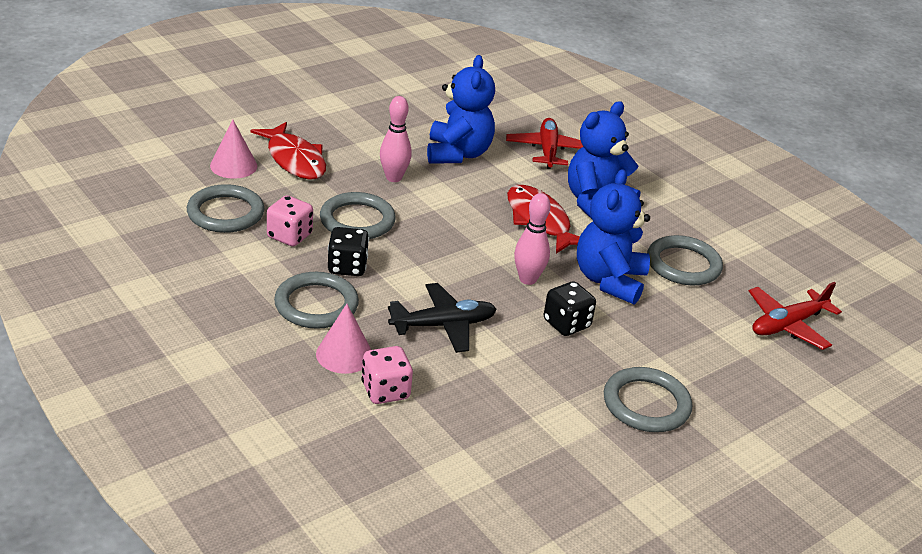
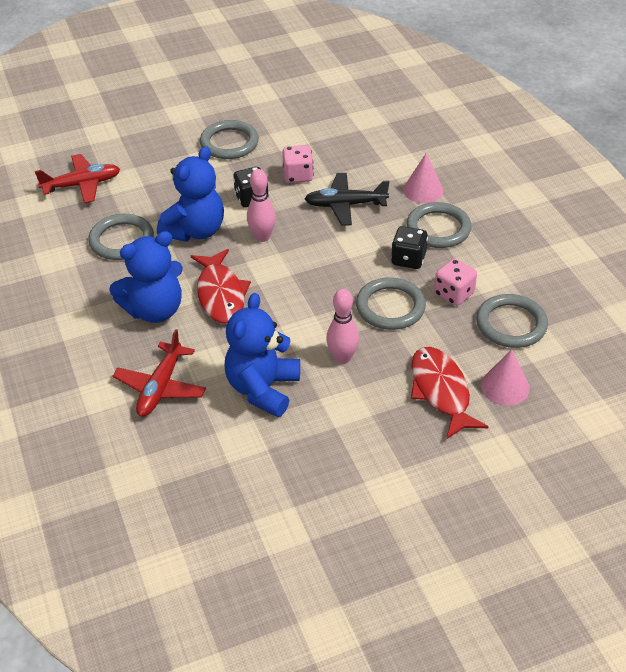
camera: 160 degrees left, 10 degrees up
(385, 391) = (400, 164): pink dice -> pink dice (298, 176)

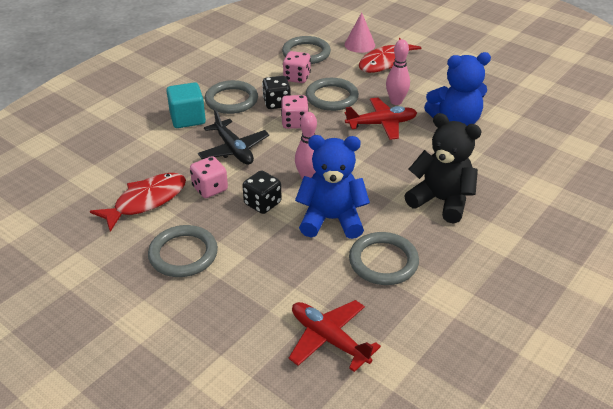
camera: 120 degrees left, 5 degrees down
(155, 310) = (441, 201): blue teddy bear -> black teddy bear
(160, 387) = (503, 165): red plane -> red plane (381, 124)
(220, 294) = (391, 174): red fish -> red fish (146, 201)
(360, 260) = (295, 123): none -> pink dice
(423, 190) = (187, 118): pink cone -> turquoise cube

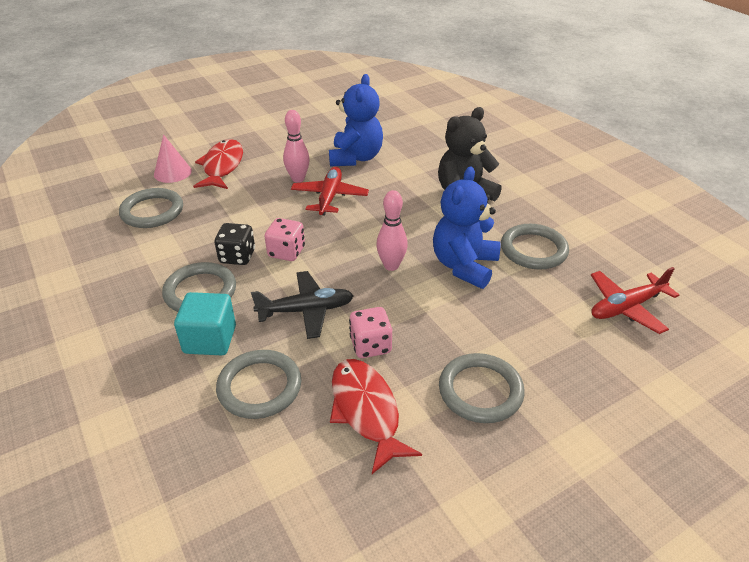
camera: 70 degrees left, 0 degrees up
(262, 203) = (418, 308): black dice -> none
(297, 78) = (197, 230): pink dice -> none
(332, 97) = (258, 215): grey ring -> grey ring (259, 387)
(385, 62) = (222, 166): red fish -> red fish turned 150 degrees counterclockwise

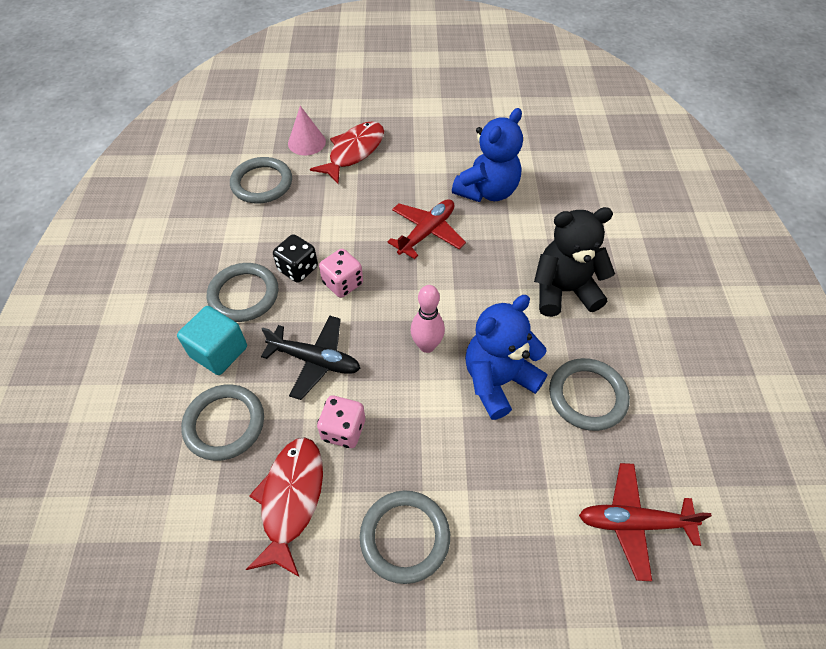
camera: 30 degrees right, 15 degrees up
(298, 179) = (412, 196): pink bowling pin -> none

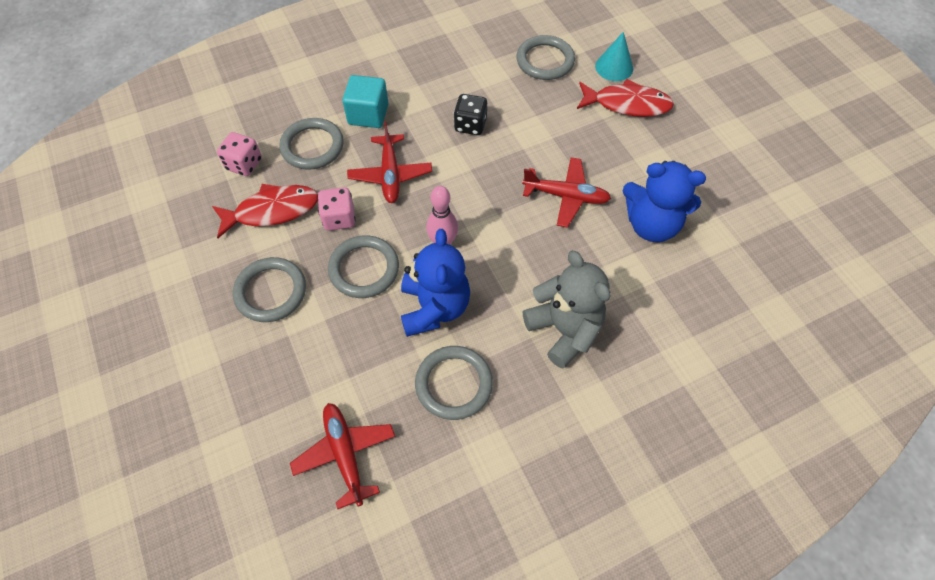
camera: 65 degrees right, 5 degrees up
(244, 295) = (426, 104): grey ring -> grey ring (364, 269)
(306, 142) = (614, 67): pink cone -> turquoise cone
(315, 360) = (390, 175): black plane -> red plane
(343, 283) = (473, 160): pink dice -> pink dice (244, 164)
(498, 381) = (434, 308): blue teddy bear -> blue teddy bear turned 60 degrees clockwise
(563, 291) = (564, 330): black teddy bear -> grey teddy bear

